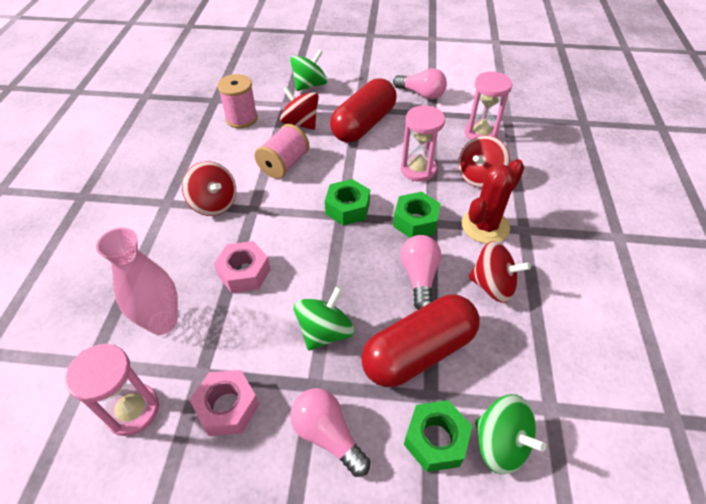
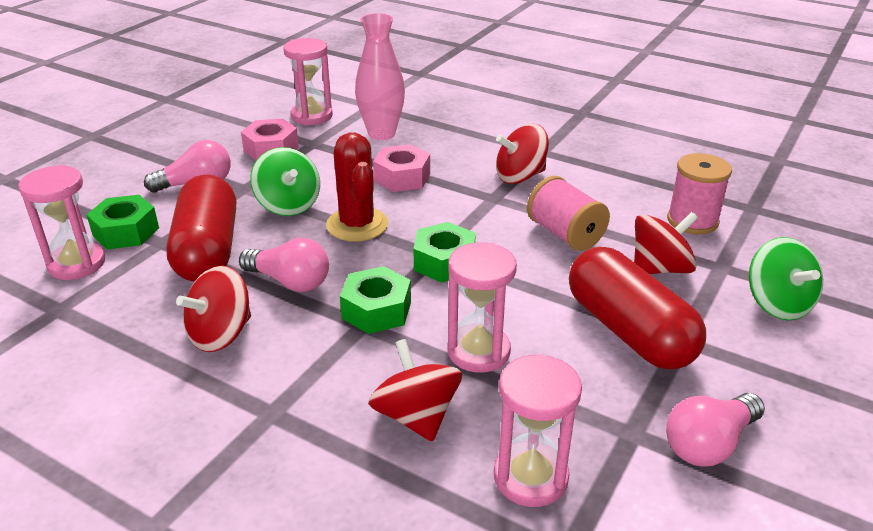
camera: 115 degrees right, 15 degrees down
(485, 226) = (313, 372): red cactus -> red cactus (357, 225)
(500, 443) = (76, 264): green spinning top -> pink hourglass

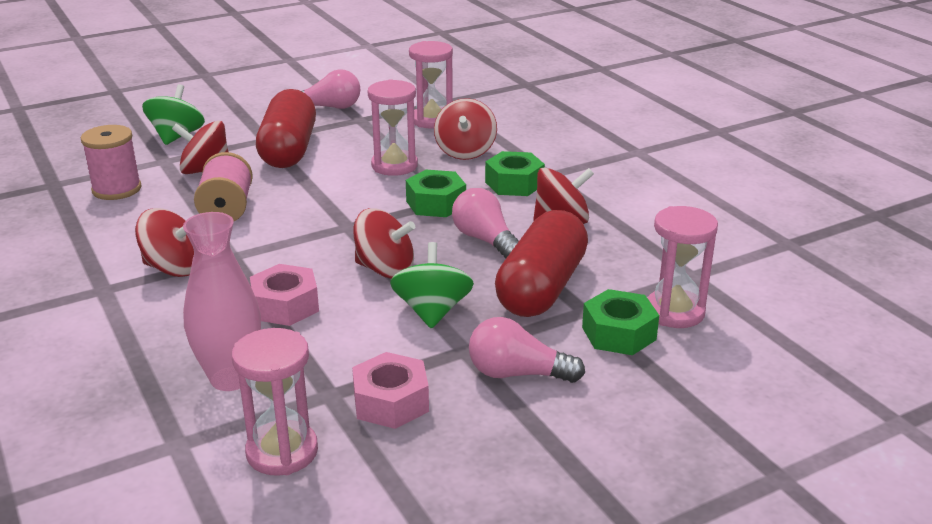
camera: 150 degrees left, 5 degrees down
(357, 225) = (385, 269): red cactus -> red spinning top
(444, 262) = (348, 218): green nut -> green nut (514, 183)

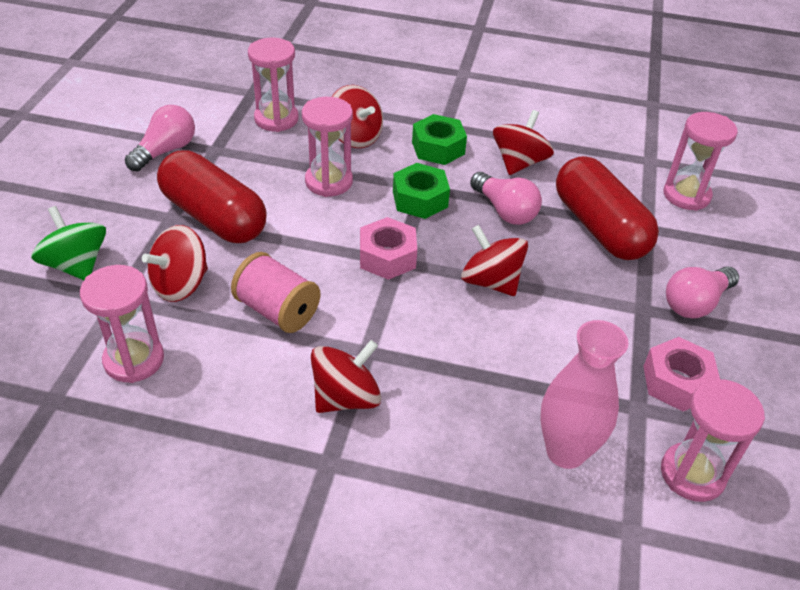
camera: 50 degrees left, 15 degrees up
(117, 189) = (134, 360): pink spool -> pink hourglass
(285, 306) = (487, 363): pink nut -> pink nut (387, 257)
(385, 269) = (491, 281): red spinning top -> red spinning top turned 105 degrees counterclockwise
(432, 311) = (577, 294): green spinning top -> none
(485, 240) = (505, 211): pink light bulb -> pink light bulb turned 135 degrees counterclockwise
(619, 333) = (689, 232): green nut -> none

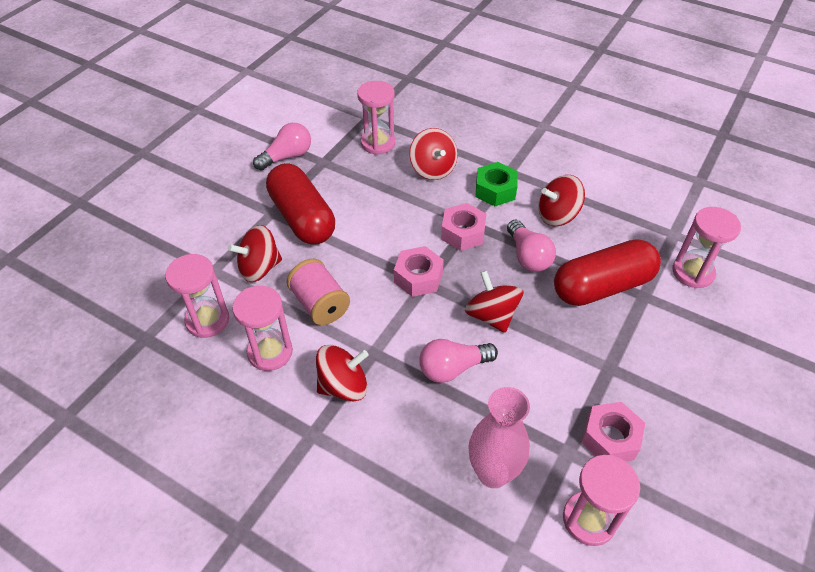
camera: 20 degrees right, 5 degrees up
(76, 265) = (194, 238): green spinning top -> none
(329, 182) = (397, 204): pink hourglass -> pink hourglass (270, 352)
(420, 199) = (463, 233): green nut -> pink nut
(519, 163) = (557, 215): red spinning top -> red spinning top turned 150 degrees counterclockwise
(599, 227) = (602, 286): red capsule -> red capsule turned 75 degrees clockwise
(695, 303) = (657, 373): pink light bulb -> pink light bulb (453, 368)

